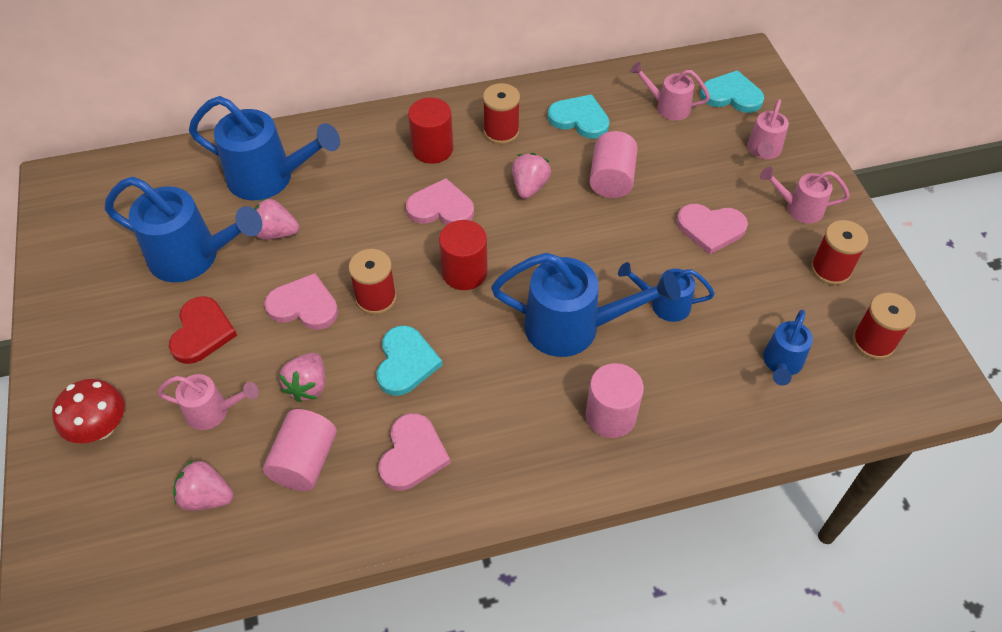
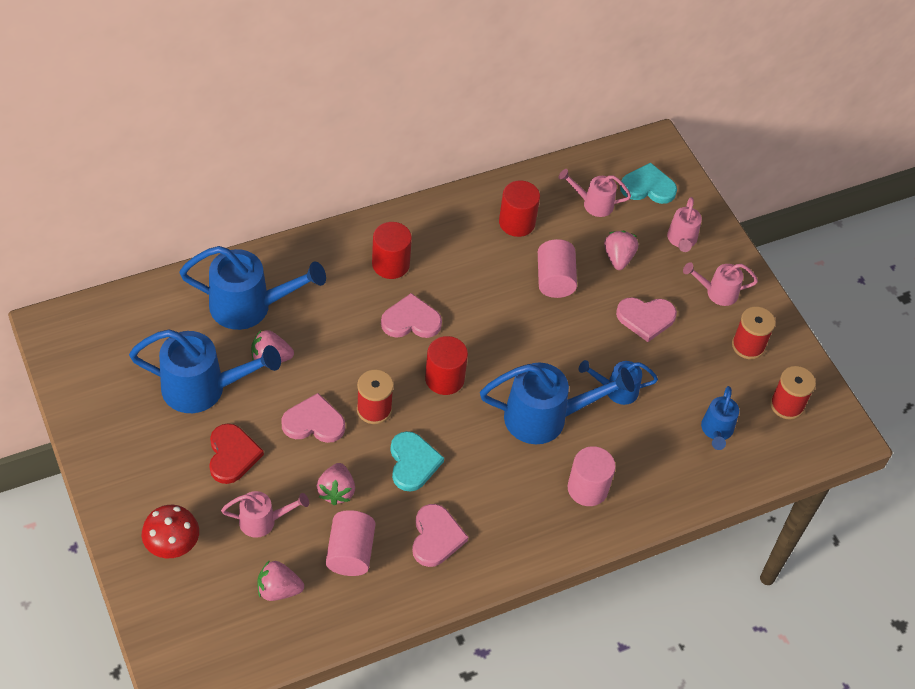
camera: 15 degrees left, 0 degrees up
(501, 132) = (449, 241): red spool -> none
(529, 187) = (484, 293): pink strawberry -> pink strawberry (618, 258)
(579, 119) = (517, 222): turquoise heart -> red cylinder

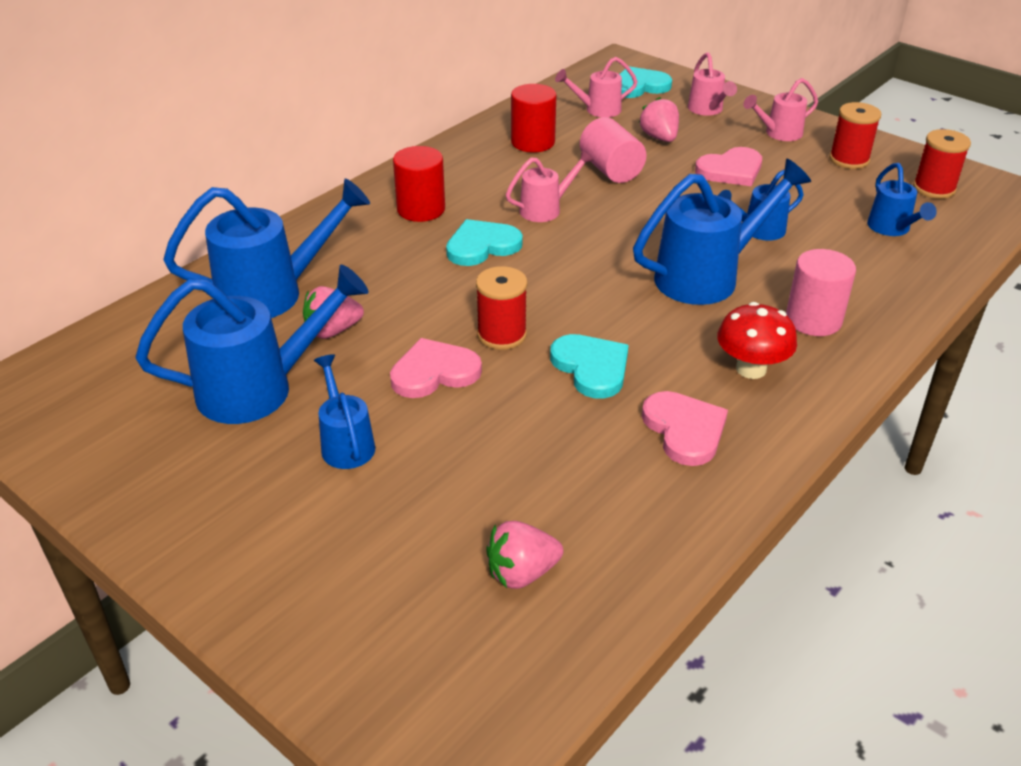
camera: 20 degrees left, 15 degrees down
(172, 545) = (323, 581): red mushroom -> red mushroom (751, 369)
(232, 455) = (346, 443): red heart -> blue watering can
(263, 521) = (440, 500): pink watering can -> pink watering can (545, 209)
(336, 491) = (517, 430): pink strawberry -> none
(350, 553) = (588, 489): pink cylinder -> none
(411, 320) = (482, 246): pink heart -> turquoise heart
(444, 378) = (563, 281): red cylinder -> none

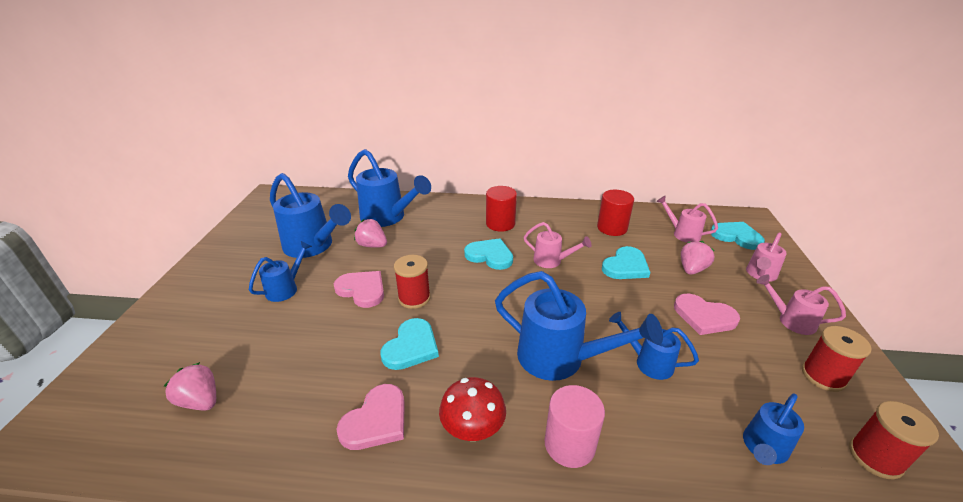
camera: 55 degrees right, 5 degrees down
(611, 170) = (625, 266): pink cylinder -> turquoise heart

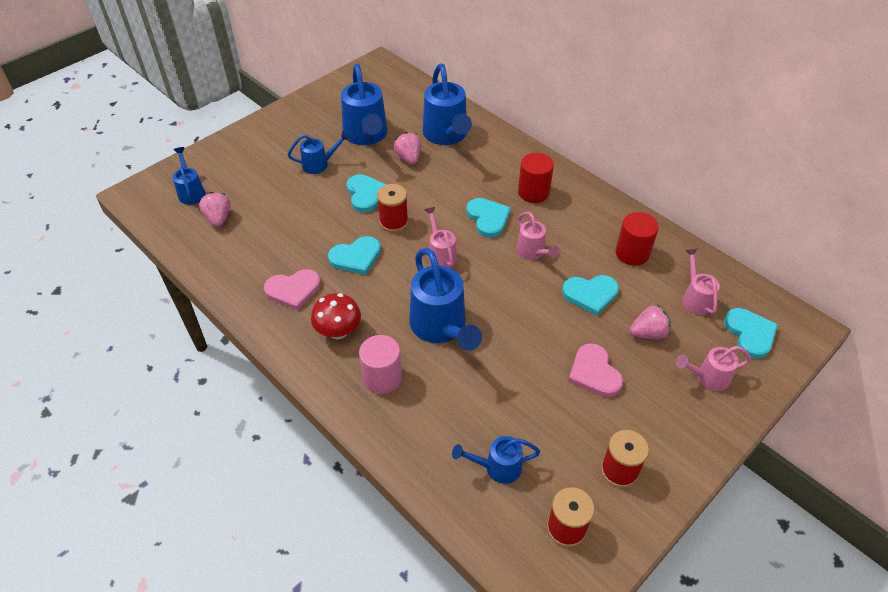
camera: 40 degrees right, 15 degrees up
(362, 290) = (366, 194): pink heart -> turquoise heart
(648, 362) = (499, 371): blue watering can -> blue watering can (191, 192)
(791, 321) = (667, 425): pink watering can -> pink watering can (441, 254)

